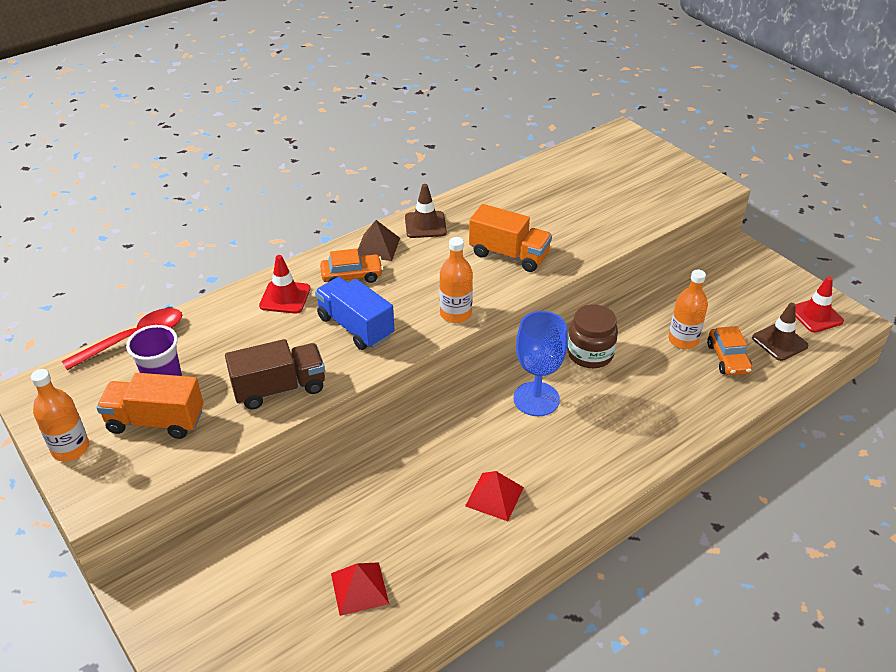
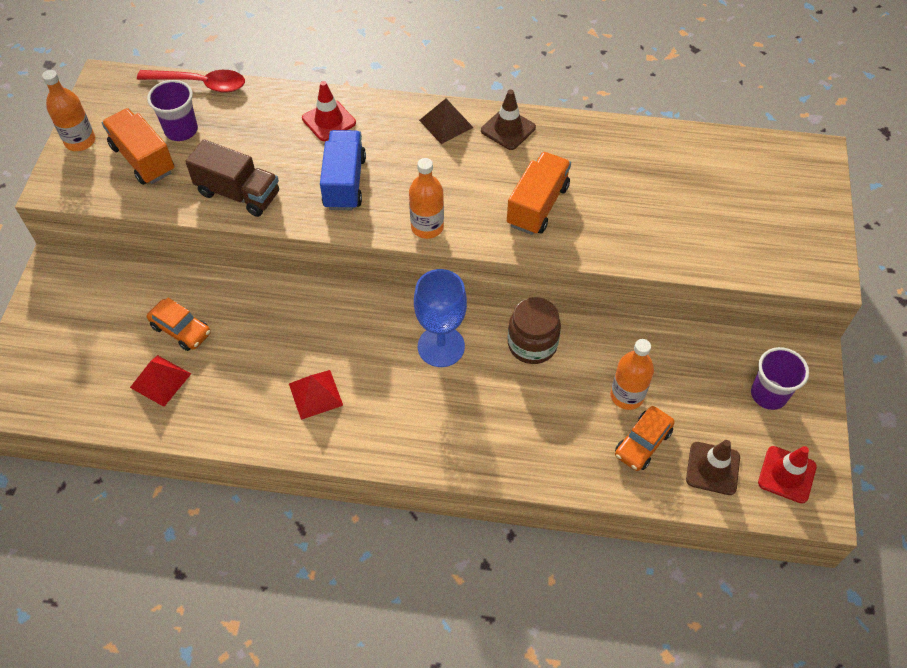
camera: 45 degrees right, 15 degrees up
(352, 276) = (395, 136): orange car -> orange car (181, 330)
(509, 255) = (537, 205): orange truck -> orange truck turned 135 degrees counterclockwise
(749, 283) = (768, 394): none -> purple cup

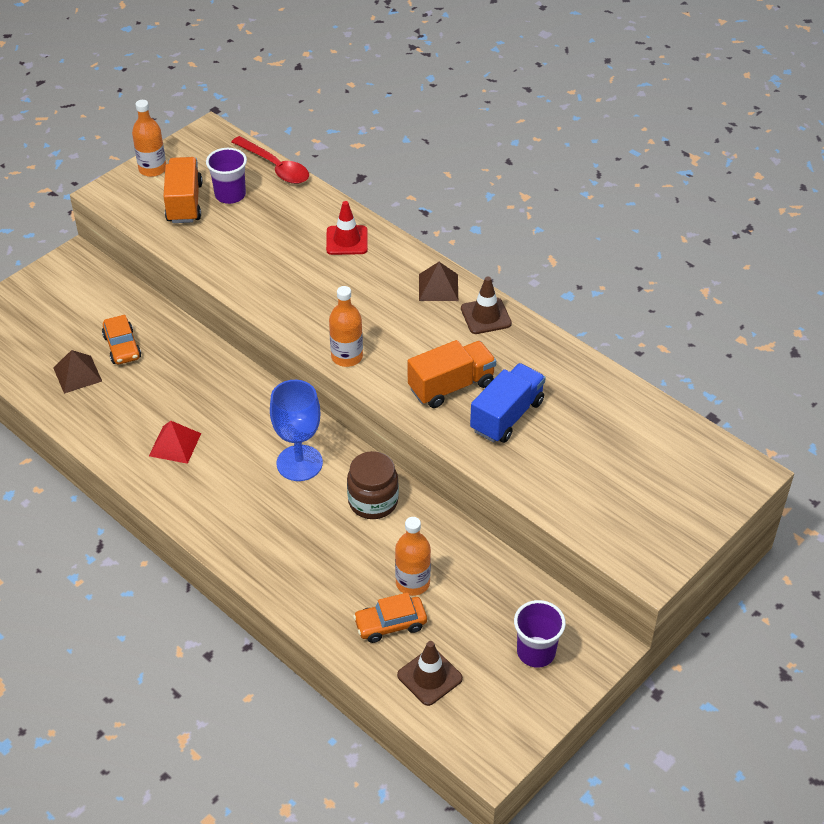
camera: 35 degrees right, 10 degrees down
(160, 380) = (77, 374): red pyramid -> brown pyramid
(238, 193) = (229, 261): brown truck -> none
(344, 182) = (315, 292): blue truck -> blue truck (507, 416)
(787, 474) = (488, 719): red traffic cone -> none

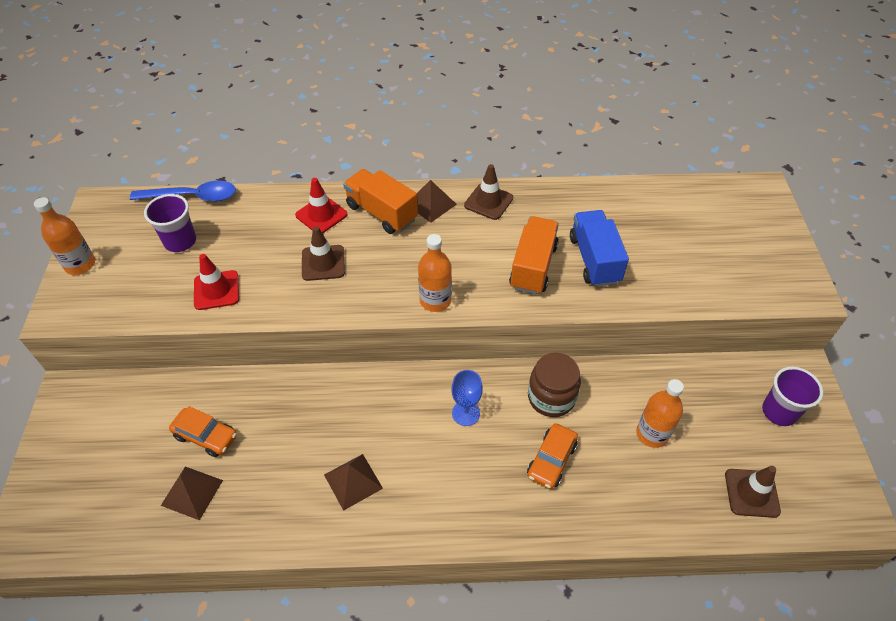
camera: 45 degrees left, 5 degrees up
(175, 444) = (353, 481): red pyramid -> brown pyramid
(184, 203) = (146, 273): orange truck -> orange truck (381, 213)
(214, 245) = (216, 290): none -> red traffic cone
(276, 167) = (193, 197): red spoon -> blue spoon
(299, 463) = (466, 413): blue goblet -> blue goblet, size x0.61
(304, 276) = (323, 263): none -> brown traffic cone
(390, 624) = (680, 478): orange car -> orange car (551, 460)

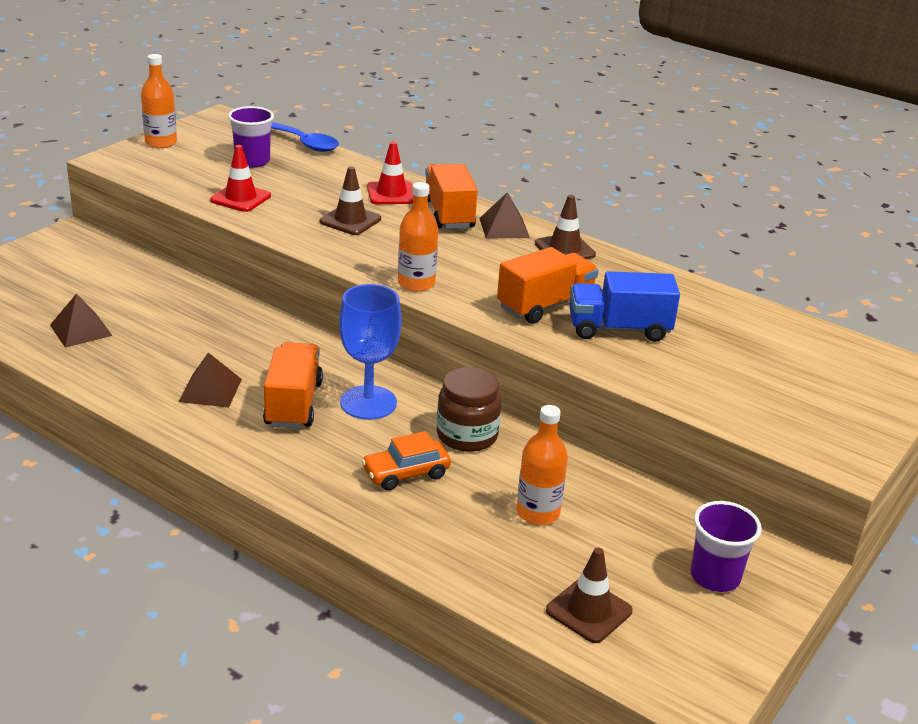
camera: 35 degrees right, 20 degrees down
(206, 436) = (134, 305): orange car -> none
(421, 451) = (293, 404): none -> orange truck
(466, 413) = (368, 403): blue goblet -> blue goblet, size x1.63
(594, 260) = (618, 329): blue truck -> blue truck turned 120 degrees counterclockwise

